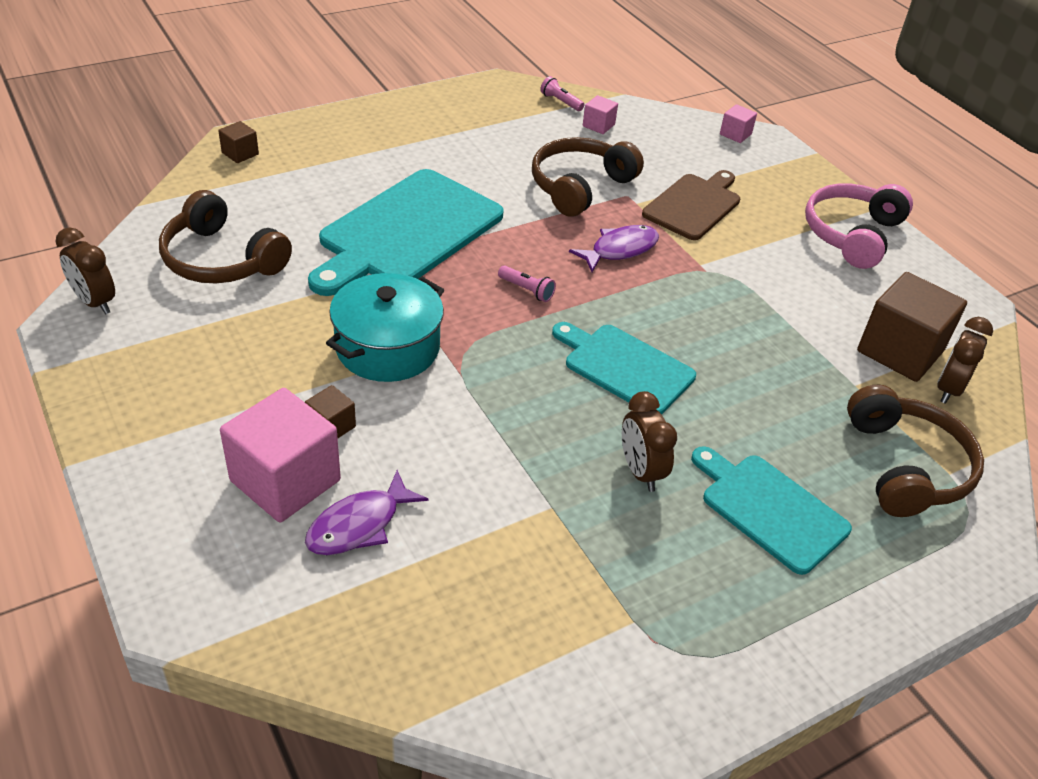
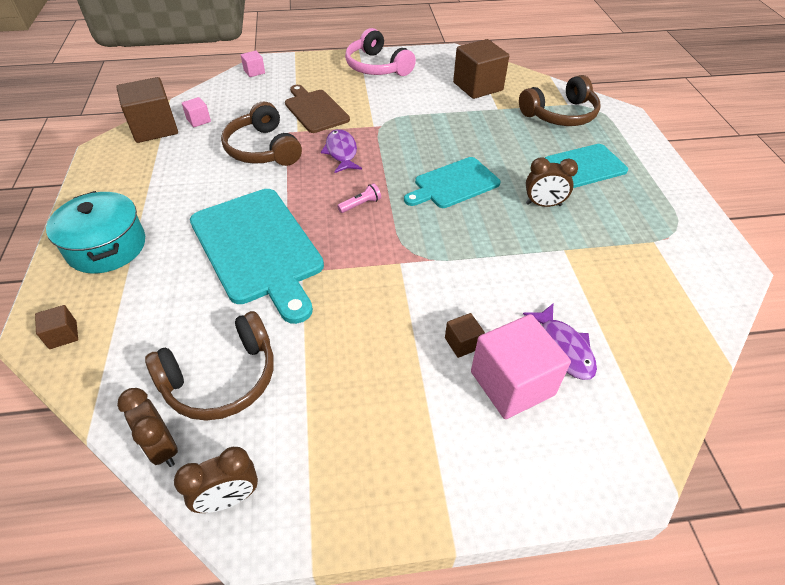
camera: 65 degrees left, 5 degrees up
(387, 347) = (389, 291): turquoise pot -> turquoise pot (107, 247)
(561, 102) = (154, 128): pink flashlight -> brown cube
(906, 466) = (560, 115): brown headphones -> brown headphones turned 135 degrees clockwise
(948, 389) = (510, 83): brown clock -> brown clock (162, 447)

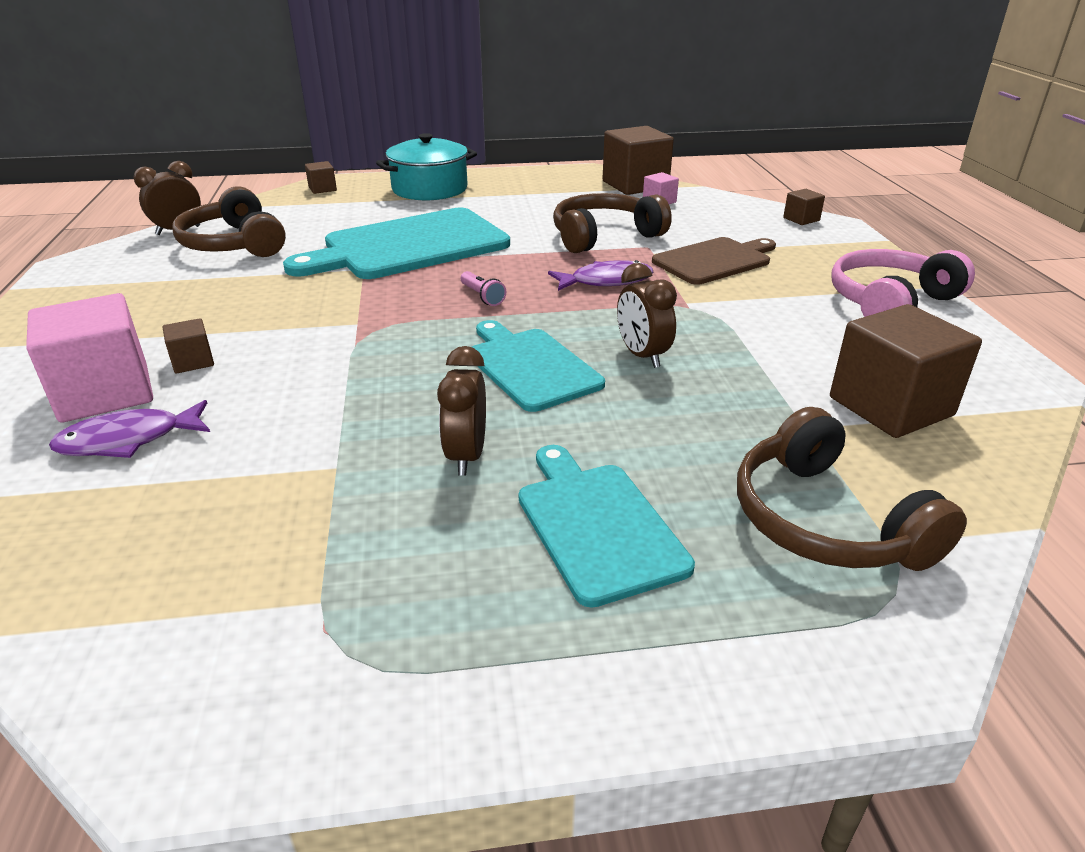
camera: 90 degrees right, 15 degrees down
(229, 498) = (106, 256): brown clock -> brown clock (642, 356)
(254, 72) = (801, 219): pink cube -> brown cube

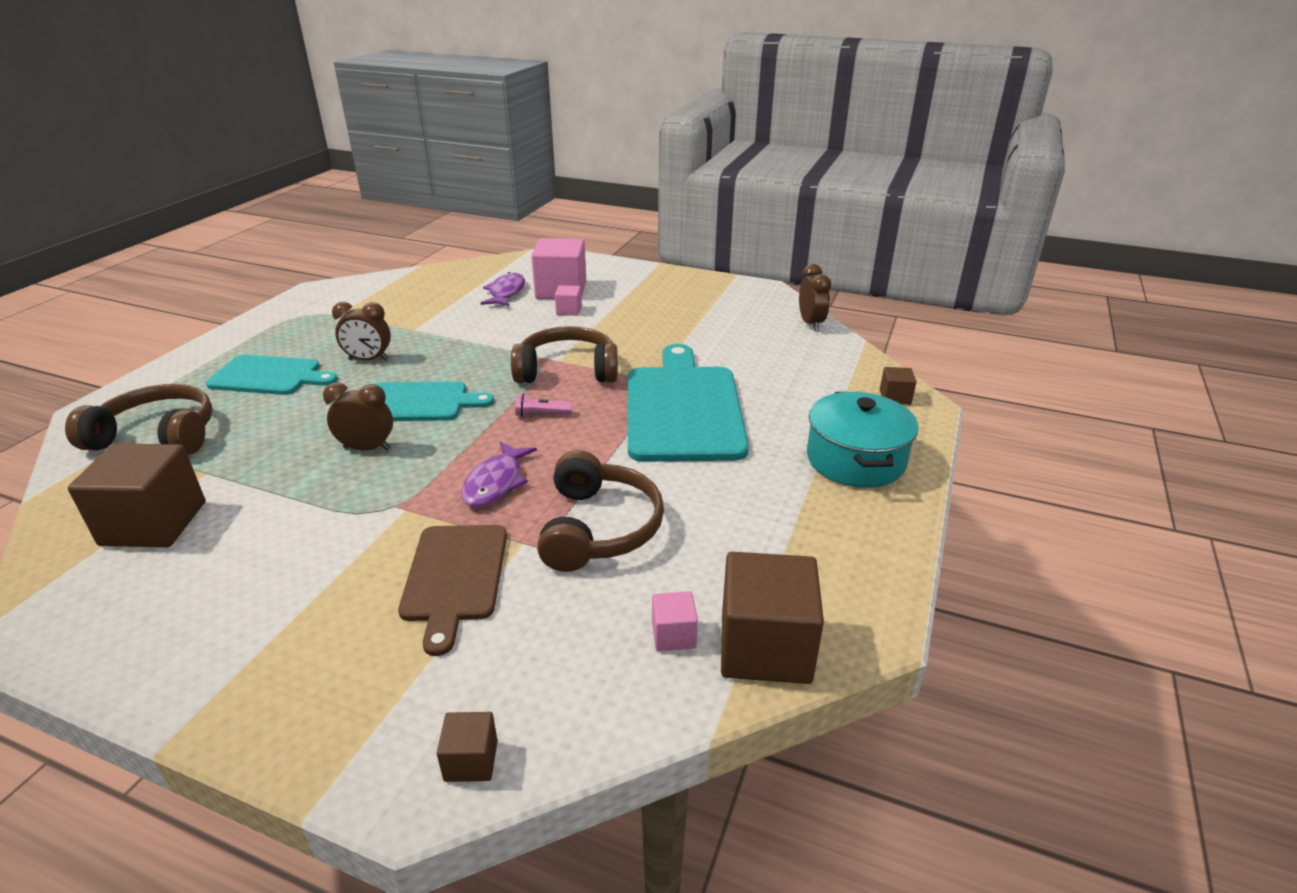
camera: 120 degrees right, 0 degrees up
(193, 361) = (569, 310): brown cube -> pink cube
(234, 244) = (758, 340): brown headphones -> brown headphones (567, 370)
(466, 456) = (369, 360): brown clock -> brown clock turned 150 degrees clockwise
(890, 302) = (219, 651): pink headphones -> none

